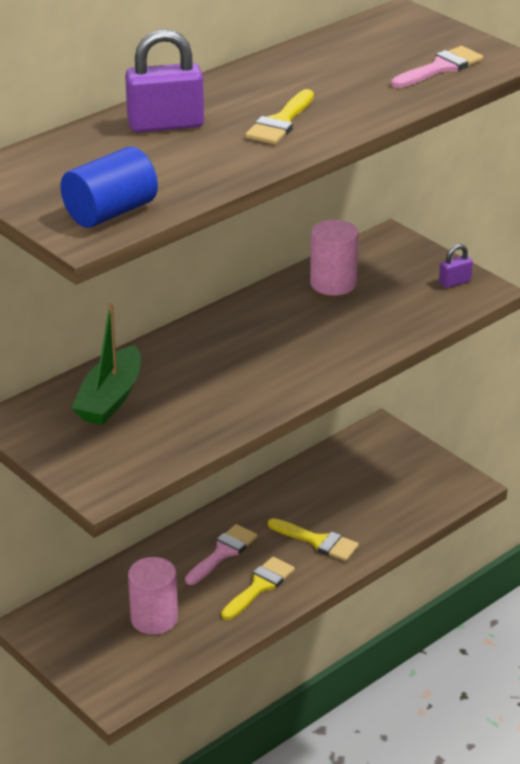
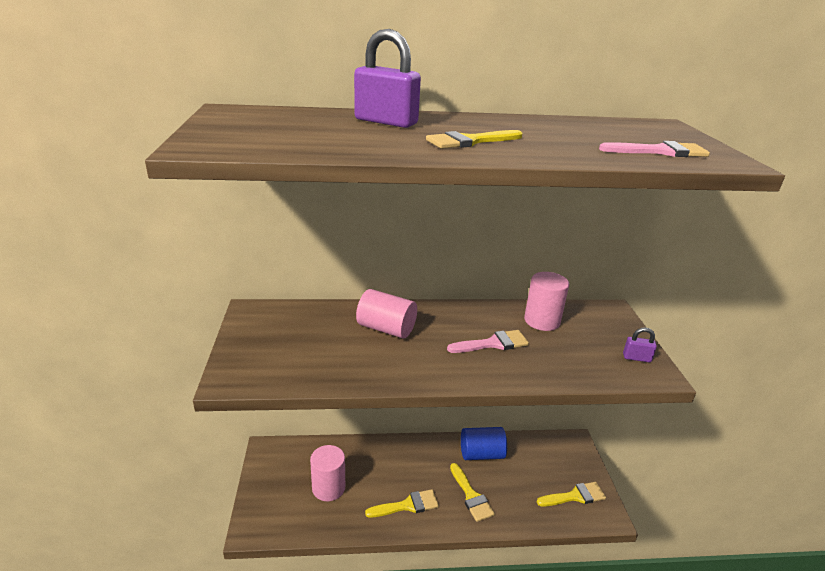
camera: 35 degrees right, 5 degrees down
(110, 212) = (244, 143): blue cylinder -> blue cylinder (481, 454)
(110, 398) = (318, 325): green boat -> none
(187, 367) = (386, 328): none -> pink cylinder
(223, 553) = (408, 468): pink brush -> pink brush (493, 343)
(423, 485) = (575, 496): none -> yellow brush

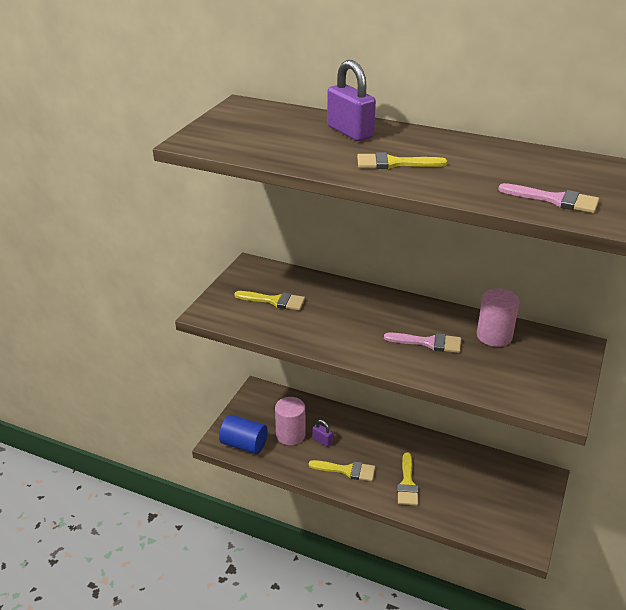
camera: 30 degrees right, 5 degrees up
(386, 328) = (346, 306): pink cylinder -> none
(481, 454) = (440, 454): blue cylinder -> blue cylinder (244, 444)
(575, 496) = (507, 519): yellow brush -> yellow brush (274, 301)
(636, 358) = (556, 392): purple padlock -> purple padlock (322, 441)

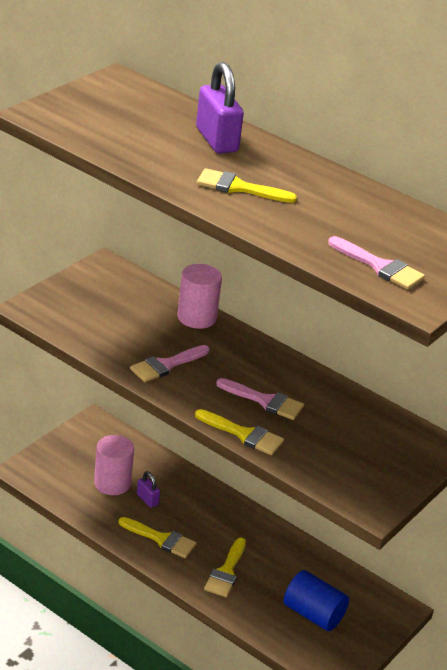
camera: 10 degrees right, 0 degrees up
(244, 444) = (53, 480): blue cylinder -> blue cylinder (313, 614)
(274, 301) = (113, 313): yellow brush -> yellow brush (244, 434)
(337, 333) = (166, 365): none -> pink brush
(494, 336) = (345, 412): pink cylinder -> pink cylinder (197, 317)

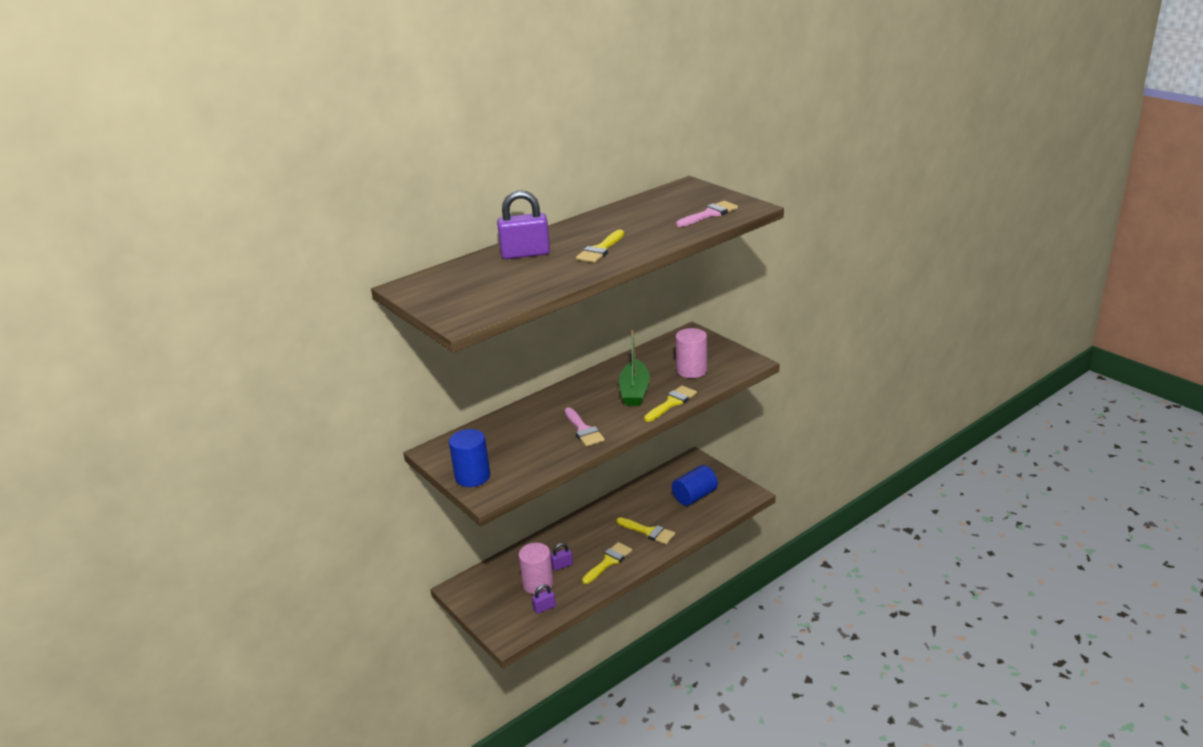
camera: 70 degrees left, 5 degrees down
(61, 295) = (472, 477): none -> blue cylinder
(73, 493) = (544, 608): none -> purple padlock
(197, 317) = (523, 412): pink cylinder -> pink cylinder (691, 370)
(265, 401) = (634, 391): pink brush -> green boat

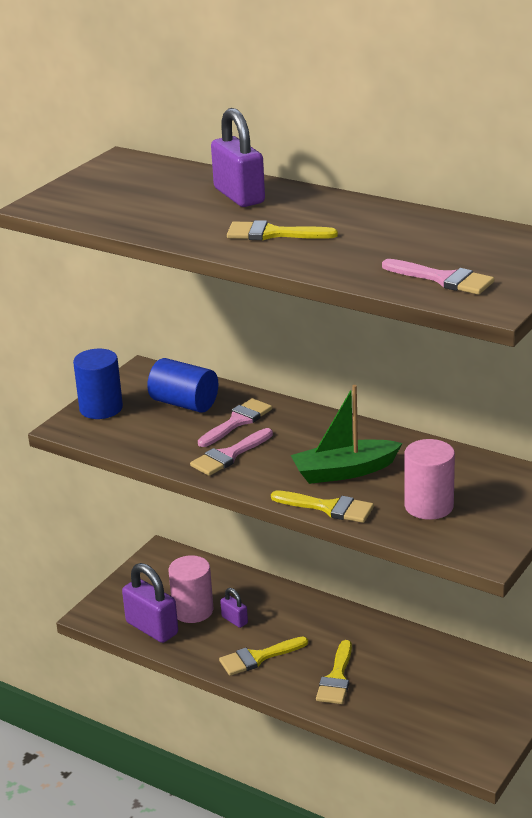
camera: 70 degrees right, 0 degrees up
(542, 421) = (237, 422): none -> pink brush
(544, 608) = (152, 628): purple padlock -> purple padlock, size x1.98
(608, 562) = (258, 657): yellow brush -> yellow brush turned 135 degrees clockwise
(694, 496) = (442, 704): blue cylinder -> blue cylinder (184, 403)

